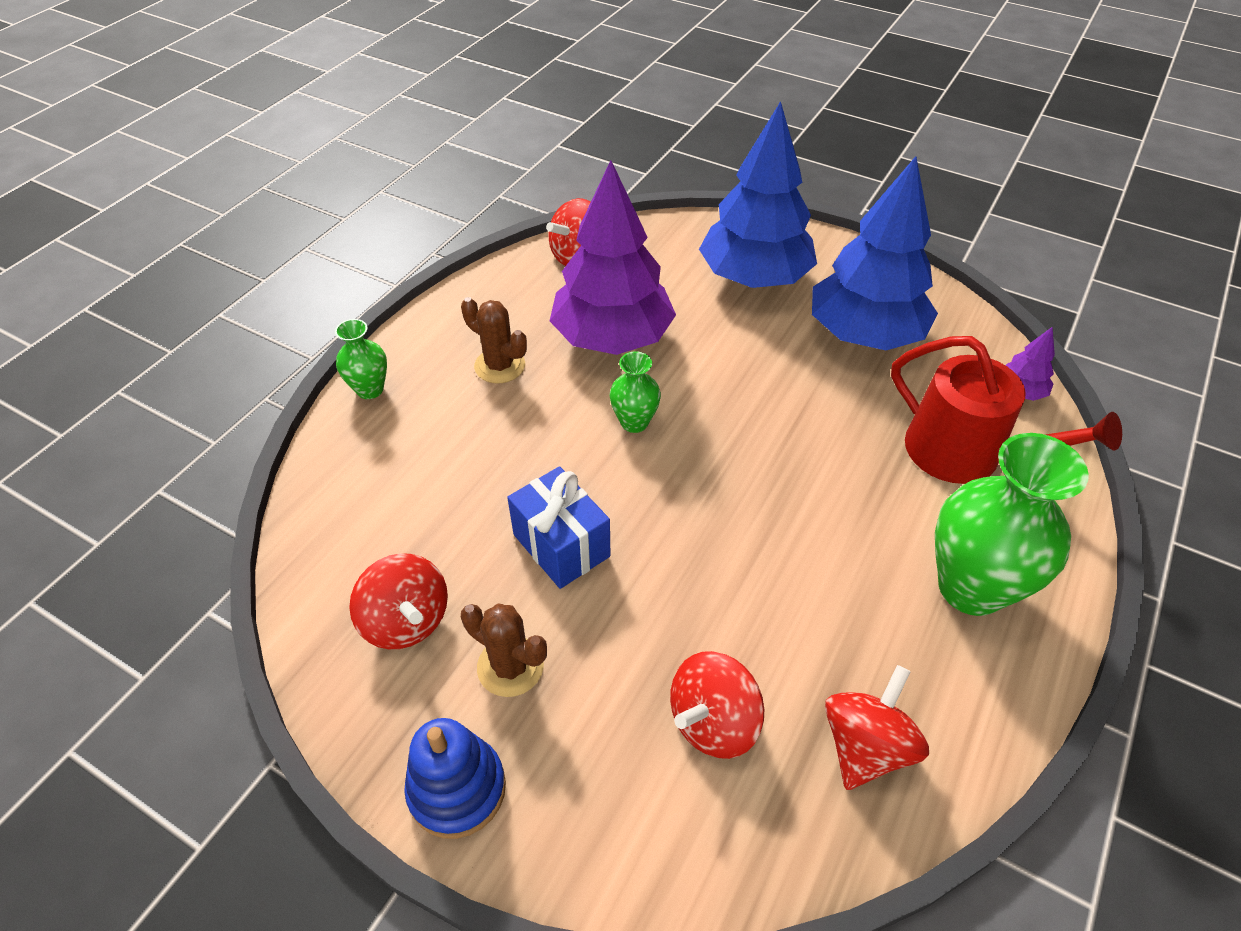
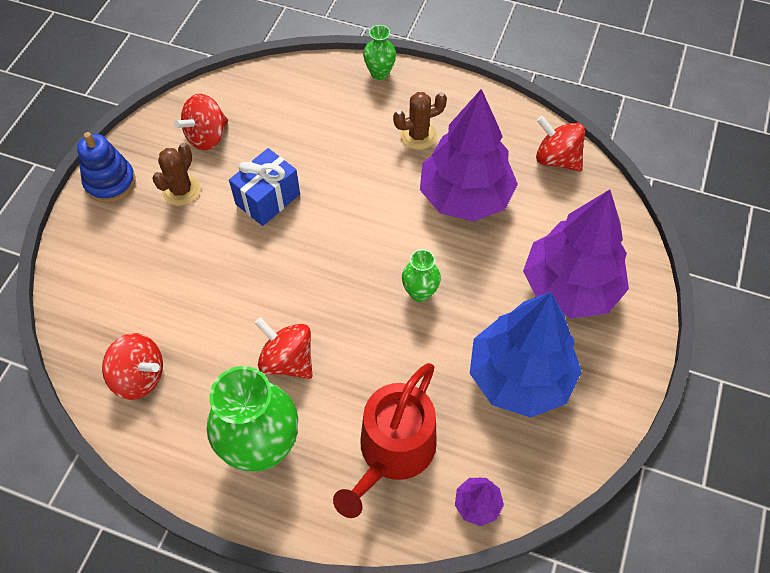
camera: 80 degrees right, 10 degrees up
(500, 366) = (418, 135): brown cactus -> brown cactus turned 45 degrees clockwise
(634, 422) = (380, 223): green vase -> green vase (420, 292)
(713, 721) = (152, 294): red spinning top -> red spinning top (287, 360)
(754, 278) = (570, 287): blue tree -> purple tree

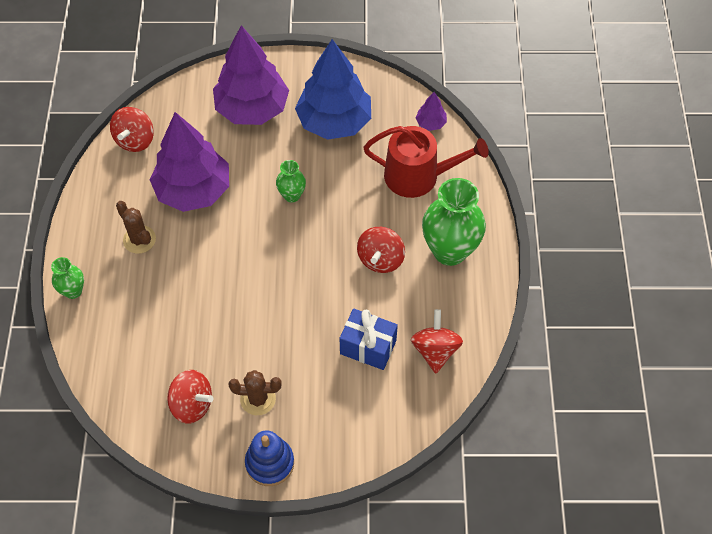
camera: 110 degrees left, 0 degrees up
(268, 199) = (243, 328): blue gift -> blue gift (368, 347)

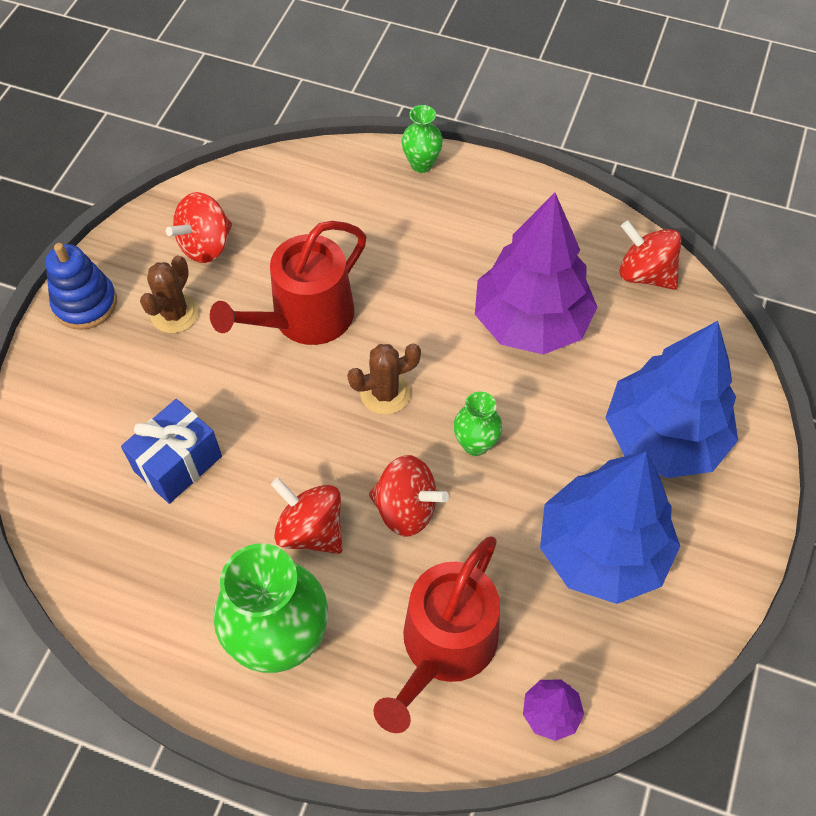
camera: 110 degrees right, 0 degrees up
(139, 239) = (471, 244): brown cactus -> brown cactus (385, 393)
(234, 317) = (304, 318): none -> red watering can
(252, 109) = (664, 437): purple tree -> blue tree
(435, 350) = (126, 551): red spinning top -> red spinning top (406, 509)

